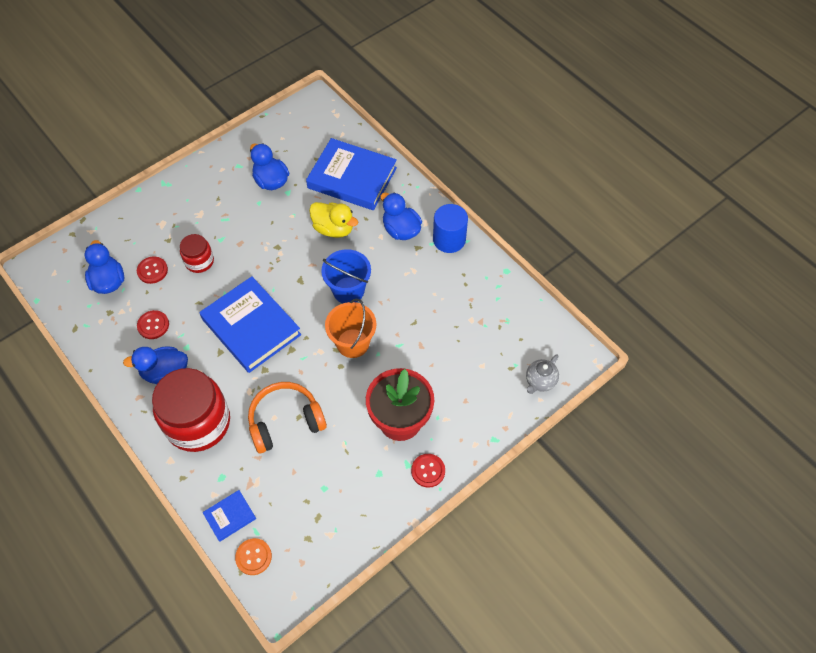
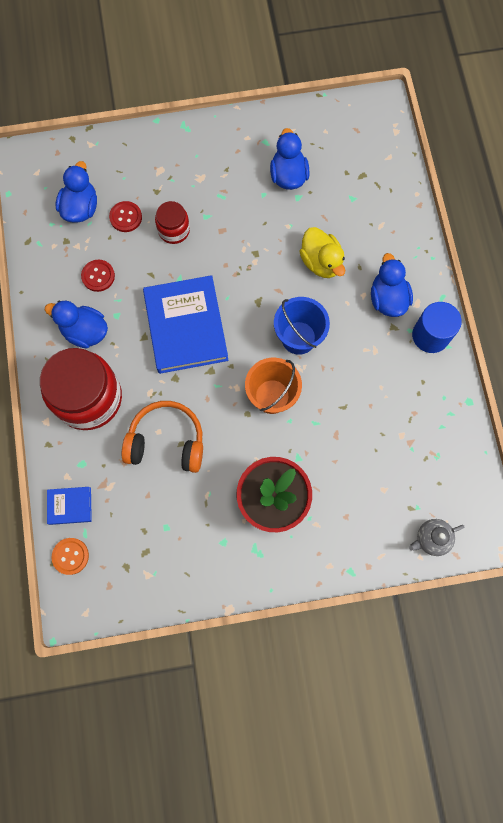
camera: 30 degrees right, 15 degrees up
(352, 178) = (371, 213): blue book -> none
(428, 471) = (270, 566): red button -> none

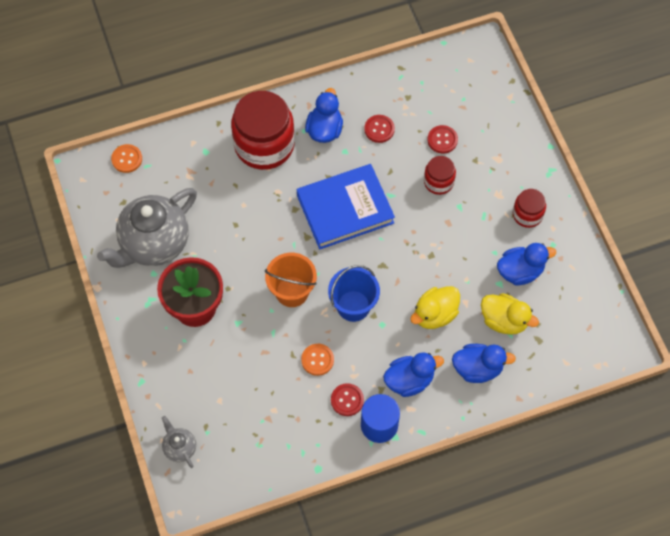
camera: 80 degrees right, 10 degrees down
(70, 506) = (168, 150): blue book -> none
(81, 208) = (443, 102): blue duck -> blue duck (477, 368)
(166, 441) = (235, 213): orange headphones -> none
(187, 537) = (154, 244): none -> grey teapot
(228, 156) = (527, 214): none -> red jar
(338, 201) = (504, 320): none -> yellow duck
(353, 383) = (317, 360): none -> orange button
(400, 361) = (347, 400): none -> red button

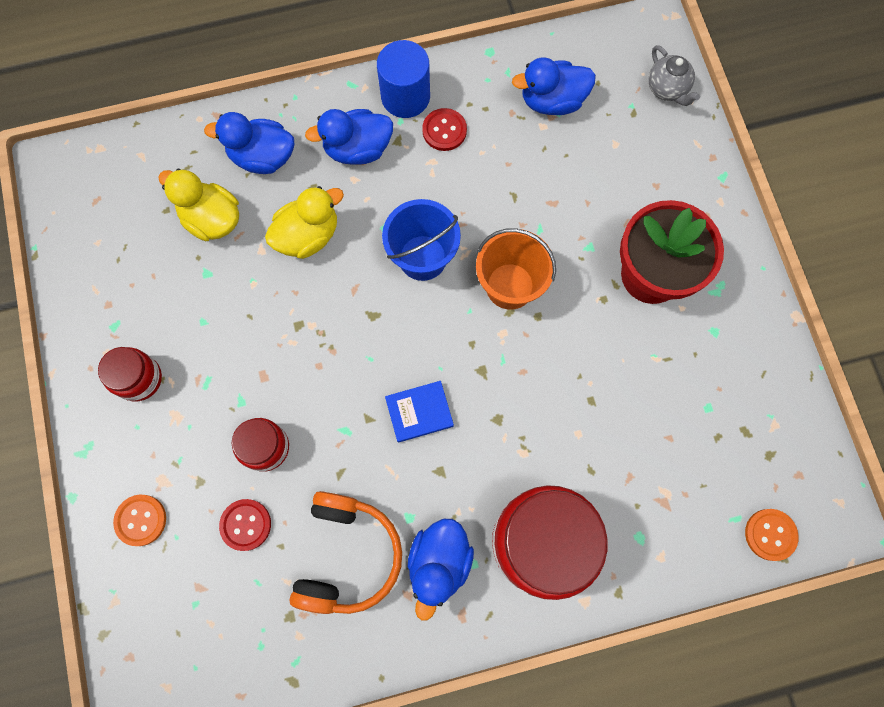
camera: 175 degrees left, 10 degrees up
(154, 244) = (716, 379): grey teapot -> none
(317, 360) = (480, 186): orange button -> orange button (141, 520)
(345, 209) = (419, 412): blue book -> blue book, size x0.46
(379, 129) = (347, 555): red button -> orange headphones
(520, 271) = (172, 289): blue duck -> blue duck (552, 101)

